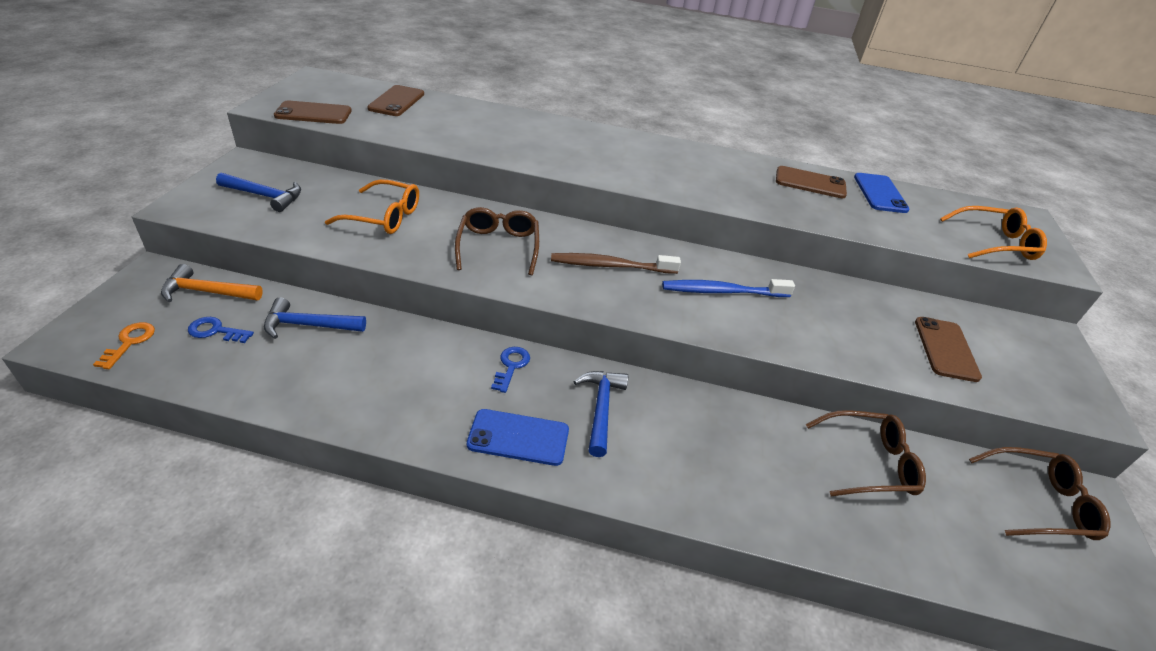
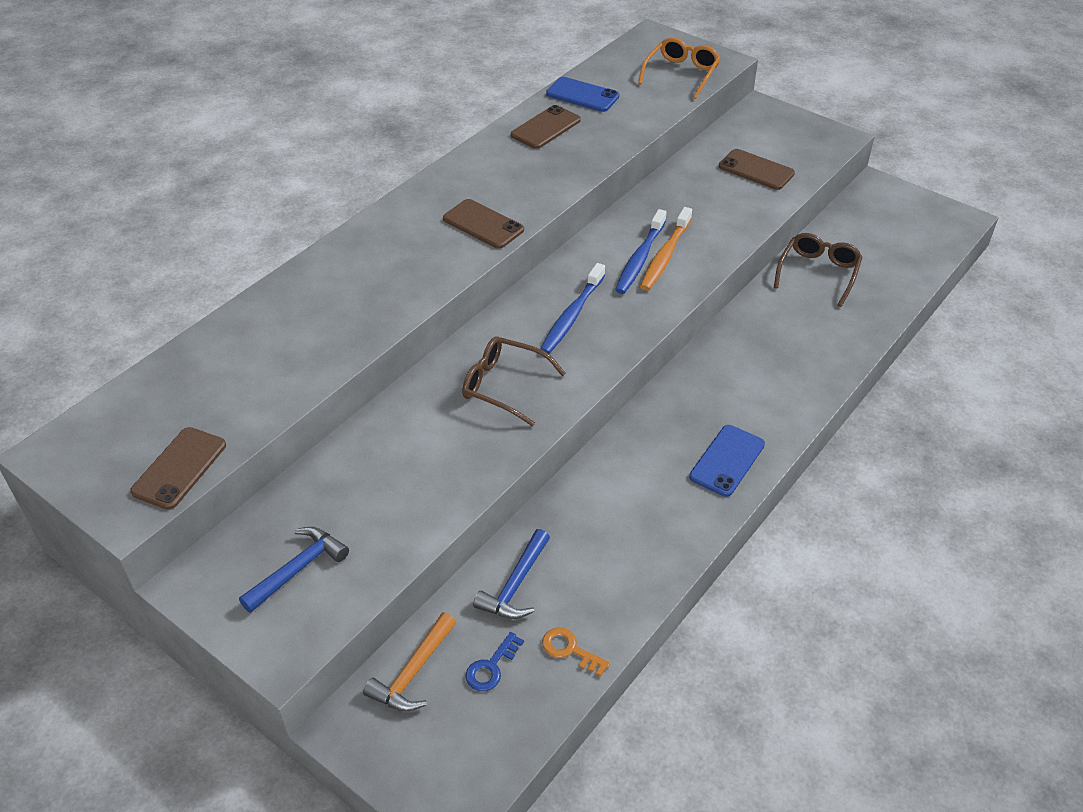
camera: 60 degrees left, 5 degrees up
(129, 342) = (478, 747): orange key -> orange key (570, 650)
(384, 217) = (402, 465): orange glasses -> none
(396, 101) = (187, 381): brown phone -> brown phone (483, 224)
(511, 366) = (640, 442): blue key -> none
(601, 408) = (713, 399): blue hammer -> none
(611, 266) = (572, 315): brown toothbrush -> blue toothbrush
(742, 307) = (665, 256): none -> orange toothbrush
(1040, 503) = (875, 211): brown glasses -> none

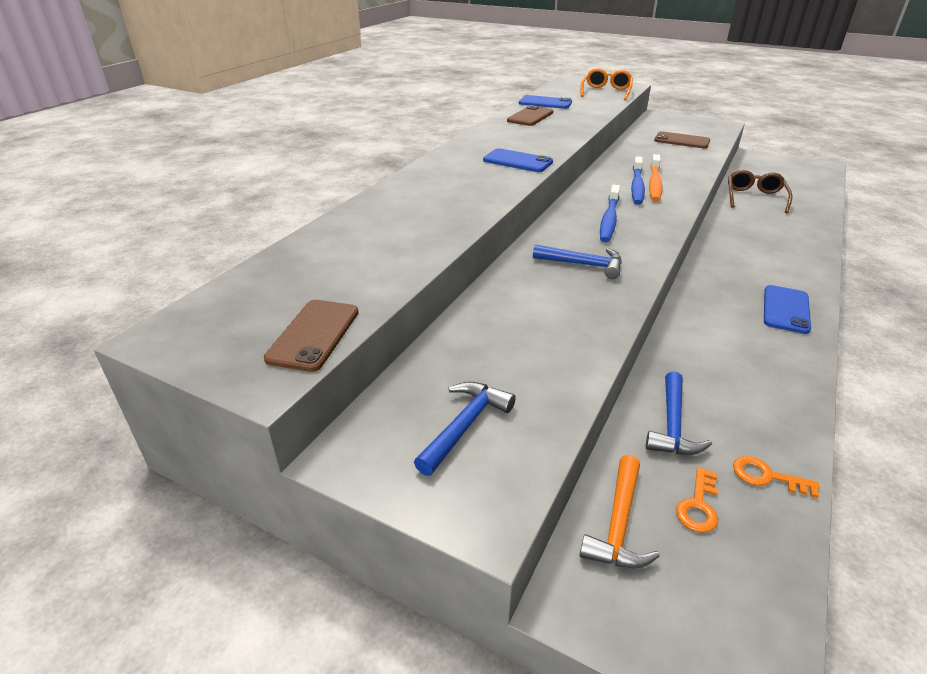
camera: 10 degrees left, 10 degrees down
(483, 224) = (517, 161): brown phone -> blue phone
(491, 667) = (698, 506): blue key -> orange key
(503, 386) = (583, 265): brown glasses -> blue hammer

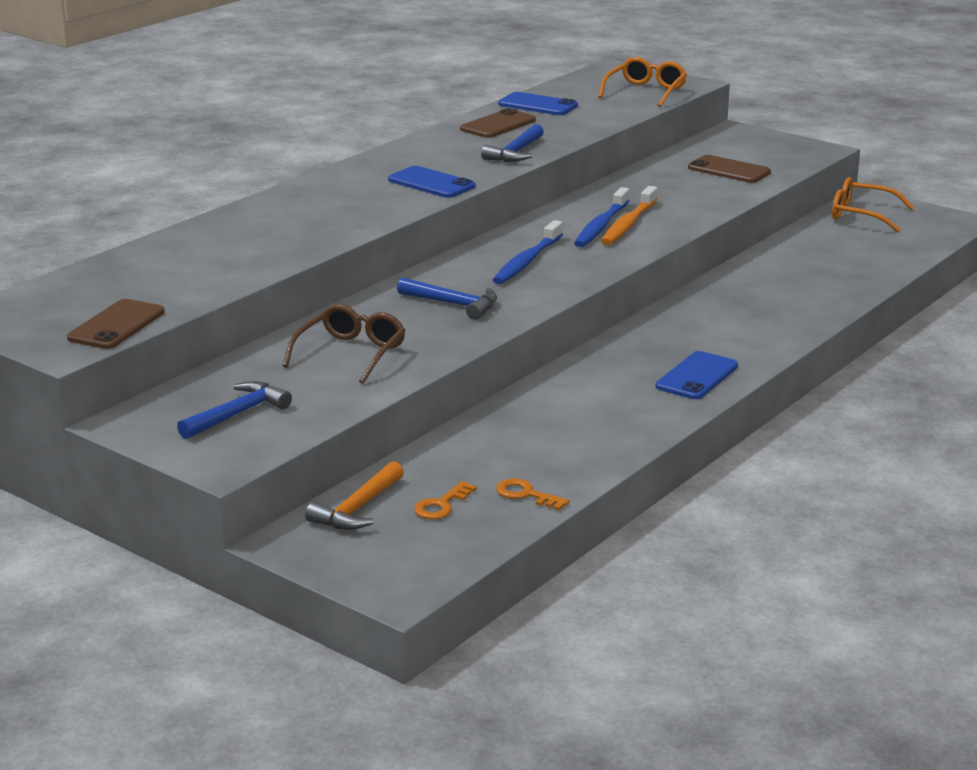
camera: 10 degrees right, 10 degrees down
(672, 425) = (467, 454): blue hammer -> blue hammer (515, 153)
(754, 198) = (800, 256): brown glasses -> brown glasses (351, 353)
(762, 166) = (861, 215): none -> orange glasses

